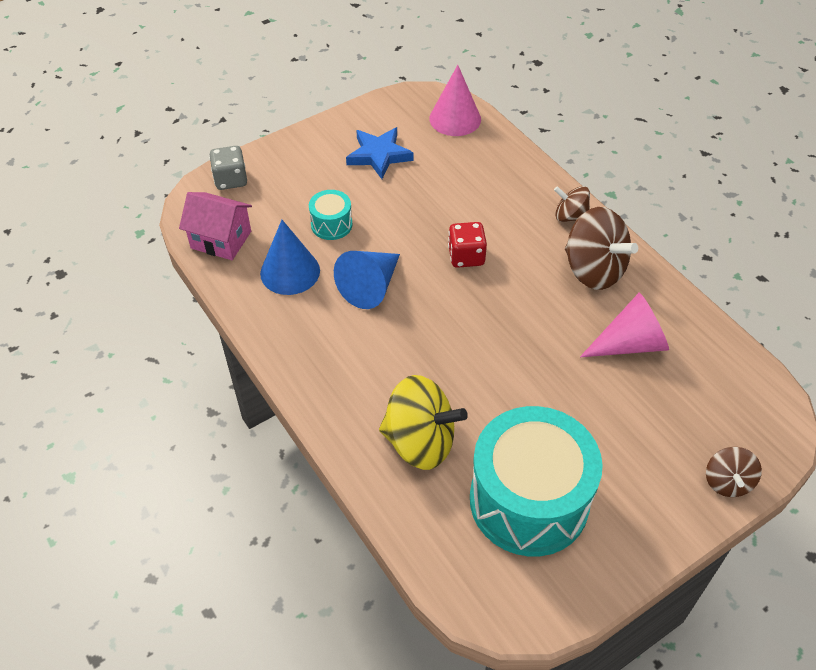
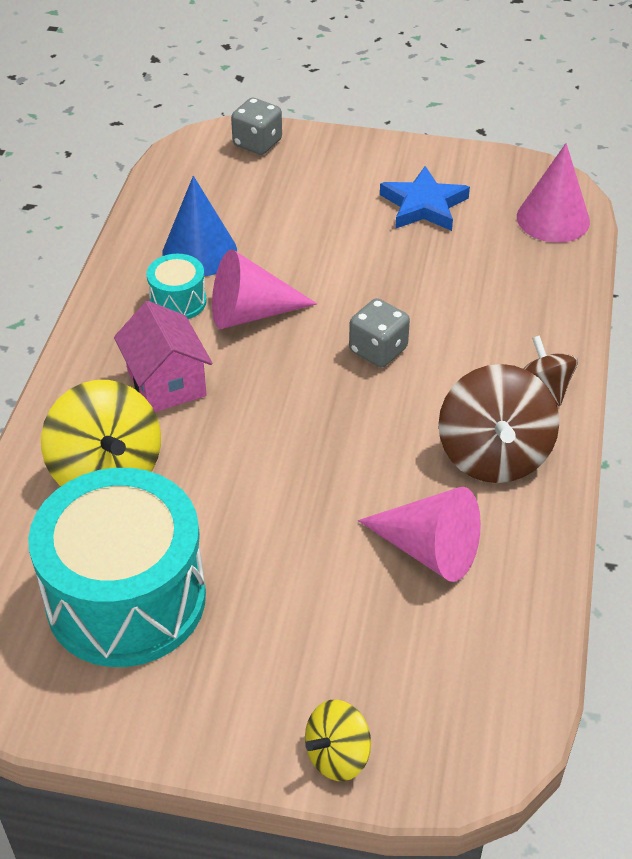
camera: 45 degrees right, 5 degrees down
(221, 240) = (180, 187): pink house -> pink house (166, 383)
(331, 224) = (291, 237): turquoise drum -> turquoise drum (178, 301)
(371, 286) = (251, 313): blue cone -> pink cone
(466, 256) = (378, 350): red dice -> grey dice
(727, 482) = (337, 755): brown spinning top -> yellow spinning top

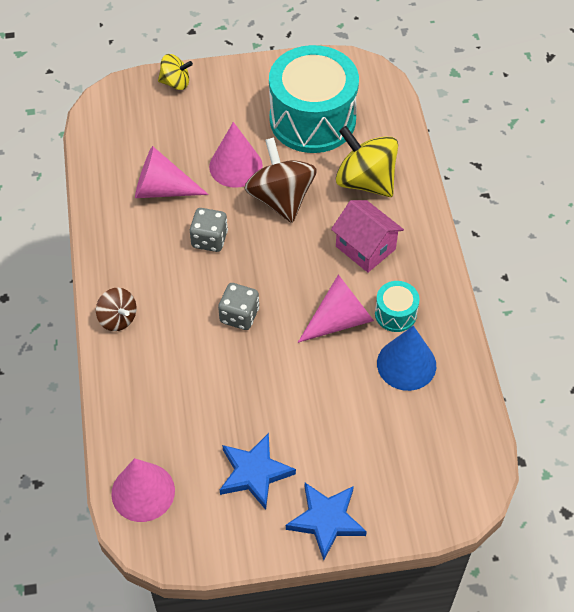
camera: 160 degrees right, 10 degrees up
(257, 143) = (427, 506): grey dice -> grey dice (209, 239)
(295, 554) = (235, 166): none -> pink cone
(337, 755) = (176, 83): yellow spinning top -> yellow spinning top turned 60 degrees clockwise
(365, 156) = (326, 520): none -> blue star
(493, 455) = (140, 259): brown spinning top -> brown spinning top (280, 198)

